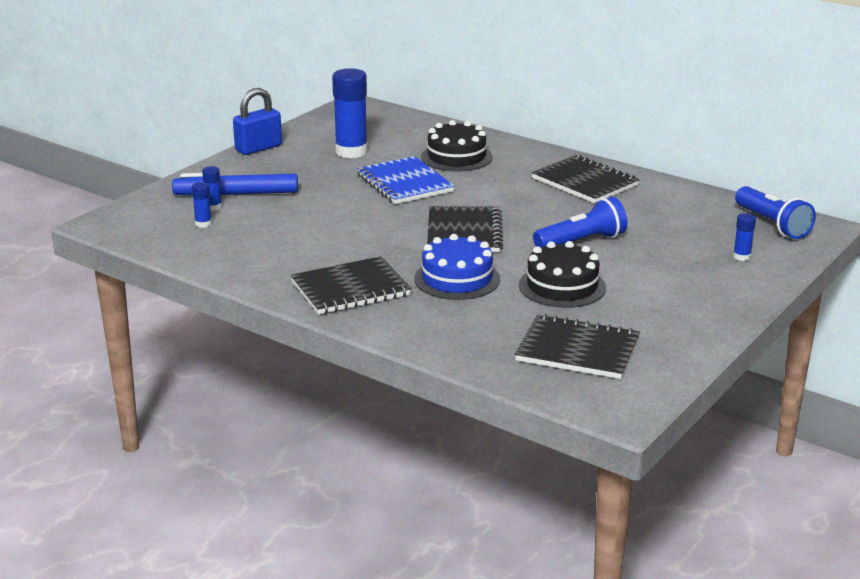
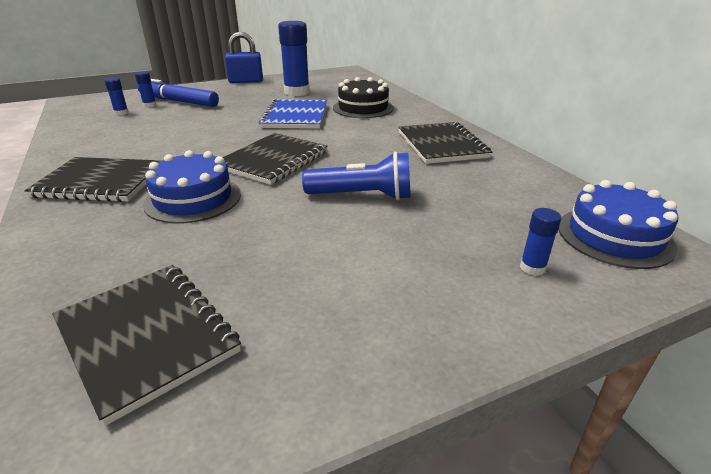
camera: 30 degrees right, 5 degrees up
(562, 286) = (271, 238): black cake -> none
(772, 225) = (614, 236): blue flashlight -> blue cake

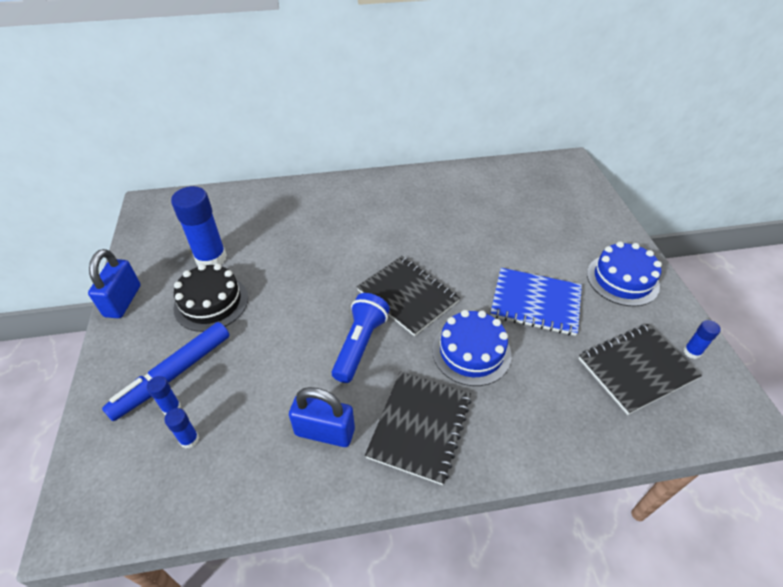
camera: 75 degrees left, 15 degrees up
(111, 147) = (325, 432): none -> blue padlock
(295, 116) = (297, 269): blue notebook -> blue notebook (535, 303)
(362, 196) = (486, 255): blue flashlight -> blue flashlight (360, 344)
(363, 108) = (297, 218): black cake -> black cake (211, 302)
(441, 145) = (409, 195): black notebook -> none
(532, 268) = (577, 210): blue glue stick -> blue glue stick (692, 352)
(614, 236) = (550, 173): blue cake -> blue cake (622, 279)

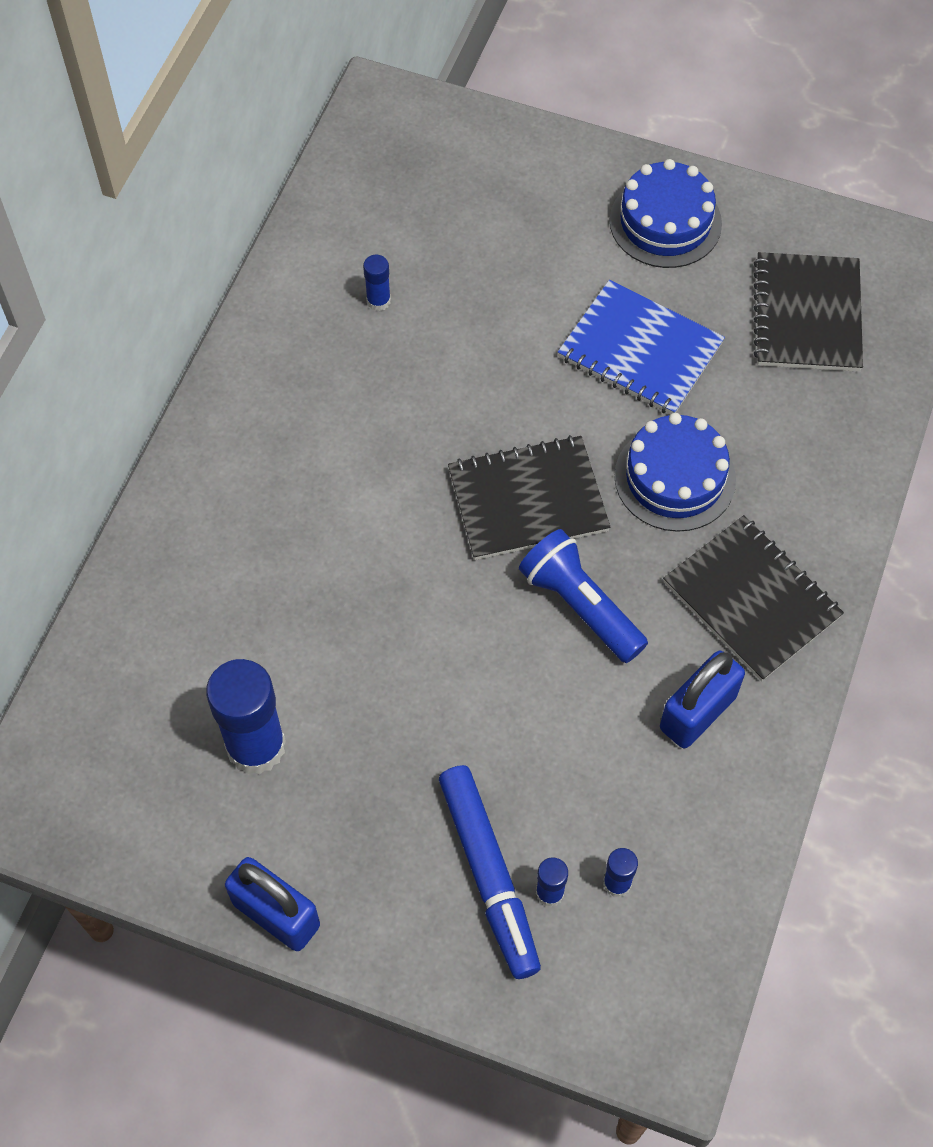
camera: 60 degrees left, 15 degrees up
(211, 302) = (367, 778): black cake -> none
(535, 303) = (640, 350): blue notebook -> blue notebook turned 75 degrees clockwise
(692, 352) = (818, 239): blue glue stick -> blue glue stick (378, 301)

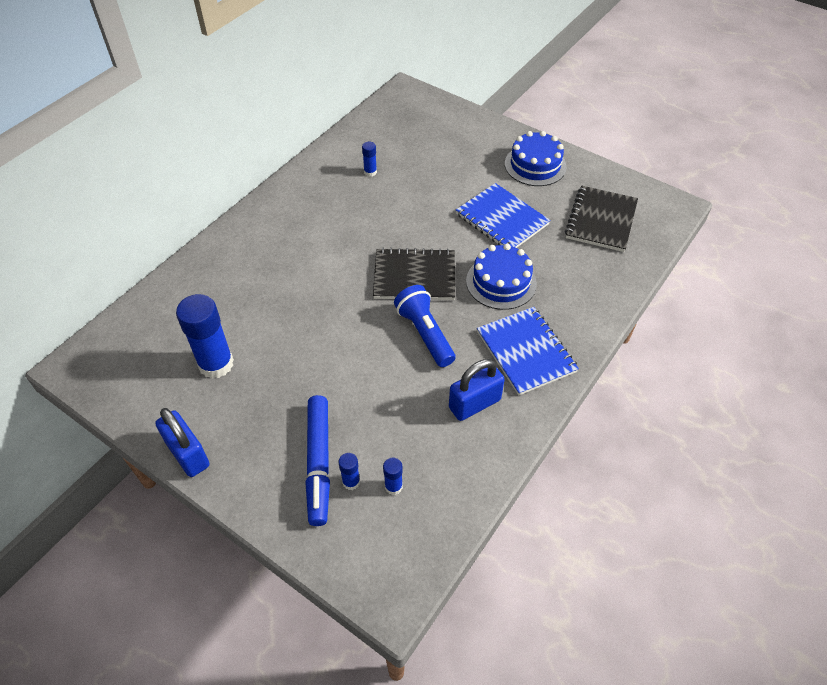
camera: 15 degrees right, 10 degrees down
(751, 600) = (526, 352): black notebook -> blue notebook

